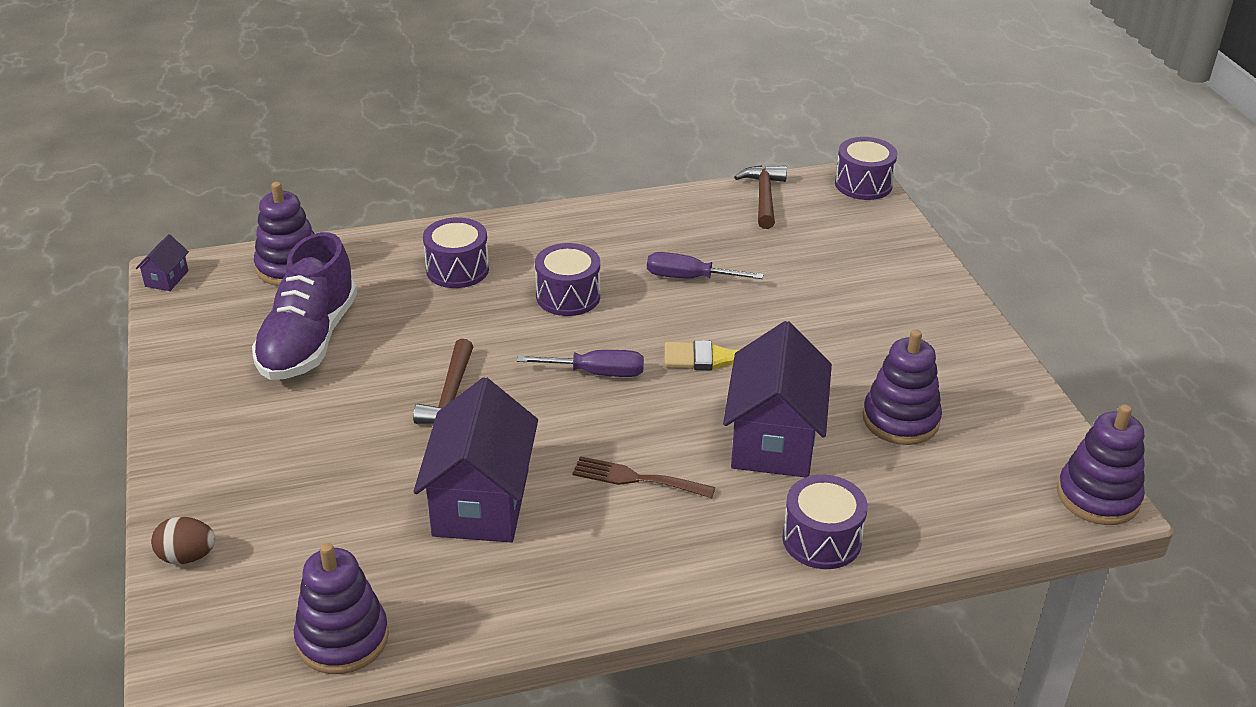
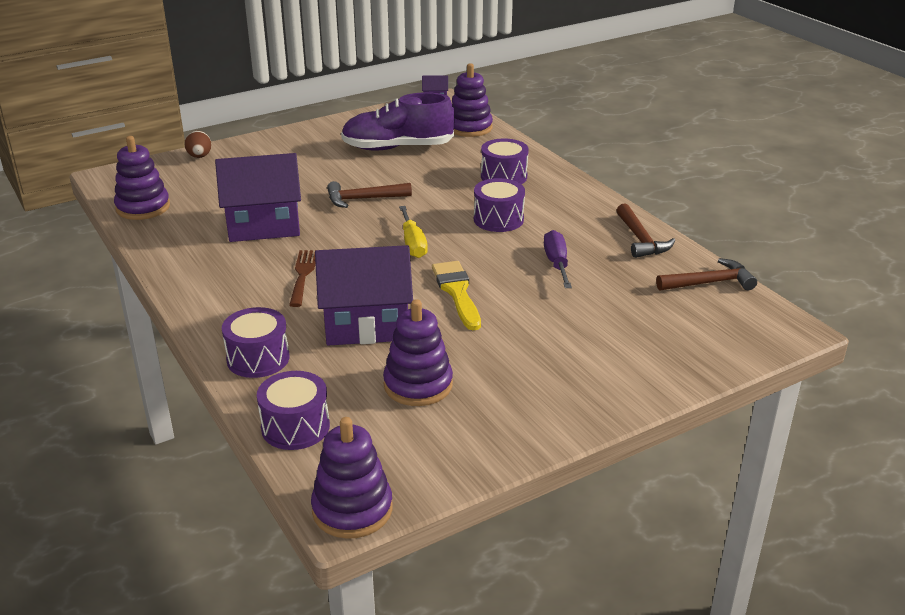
camera: 75 degrees right, 5 degrees down
(597, 373) = (413, 244): purple screwdriver -> yellow screwdriver
(661, 213) = (640, 239): none -> brown hammer
(863, 184) = (784, 334): purple drum -> purple drum (295, 427)

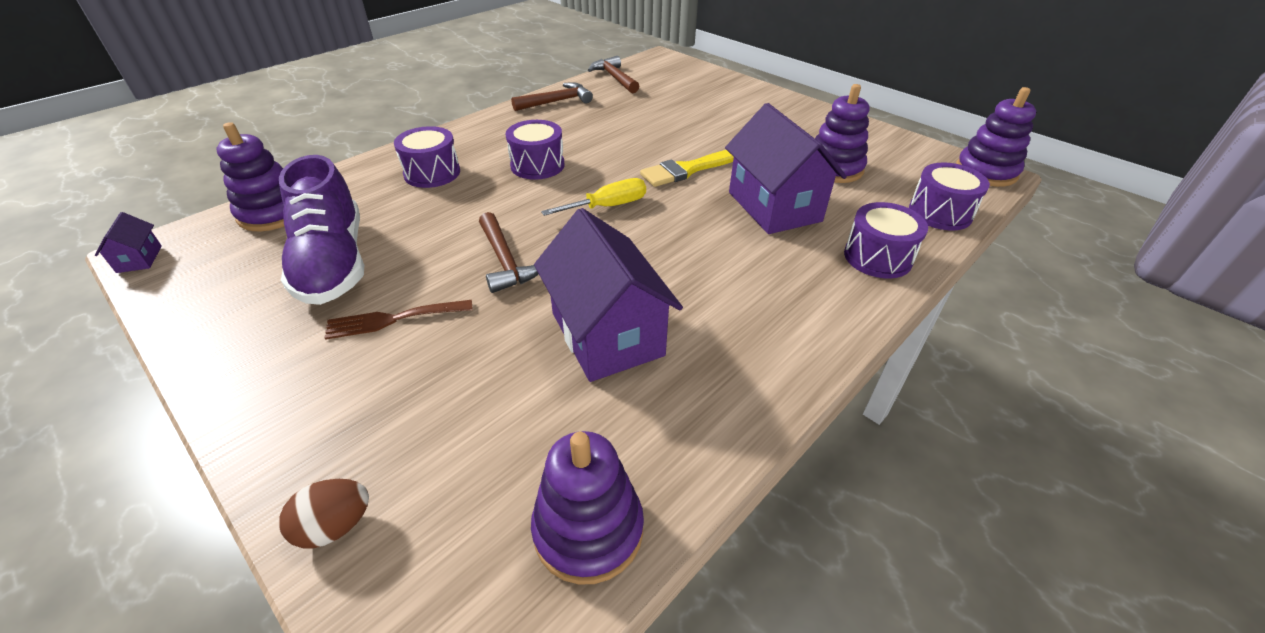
camera: 105 degrees left, 10 degrees up
(303, 275) = (711, 266): brown fork -> brown fork (393, 319)
(557, 263) = (613, 131): purple screwdriver -> none

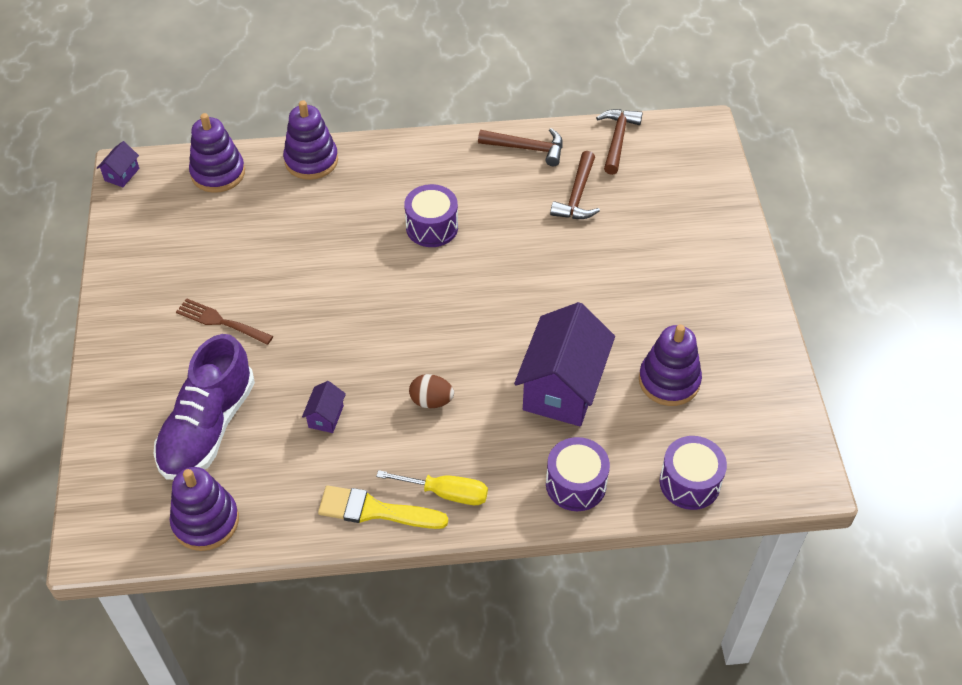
camera: 40 degrees right, 10 degrees up
(333, 263) = (221, 248): purple shoe -> purple shoe (208, 427)
(335, 526) = (106, 436): brown egg -> brown egg (431, 401)
(432, 173) = (349, 190): purple drum -> none
(505, 261) = (321, 315): brown hammer -> brown hammer (577, 195)
(607, 334) = (326, 416): purple house -> purple house, size x0.42
(608, 206) = (438, 306): yellow screwdriver -> yellow screwdriver (446, 493)
(688, 169) = (543, 305): yellow brush -> yellow brush (375, 510)
(986, 172) = (806, 473): purple stacking toy -> purple stacking toy (311, 160)

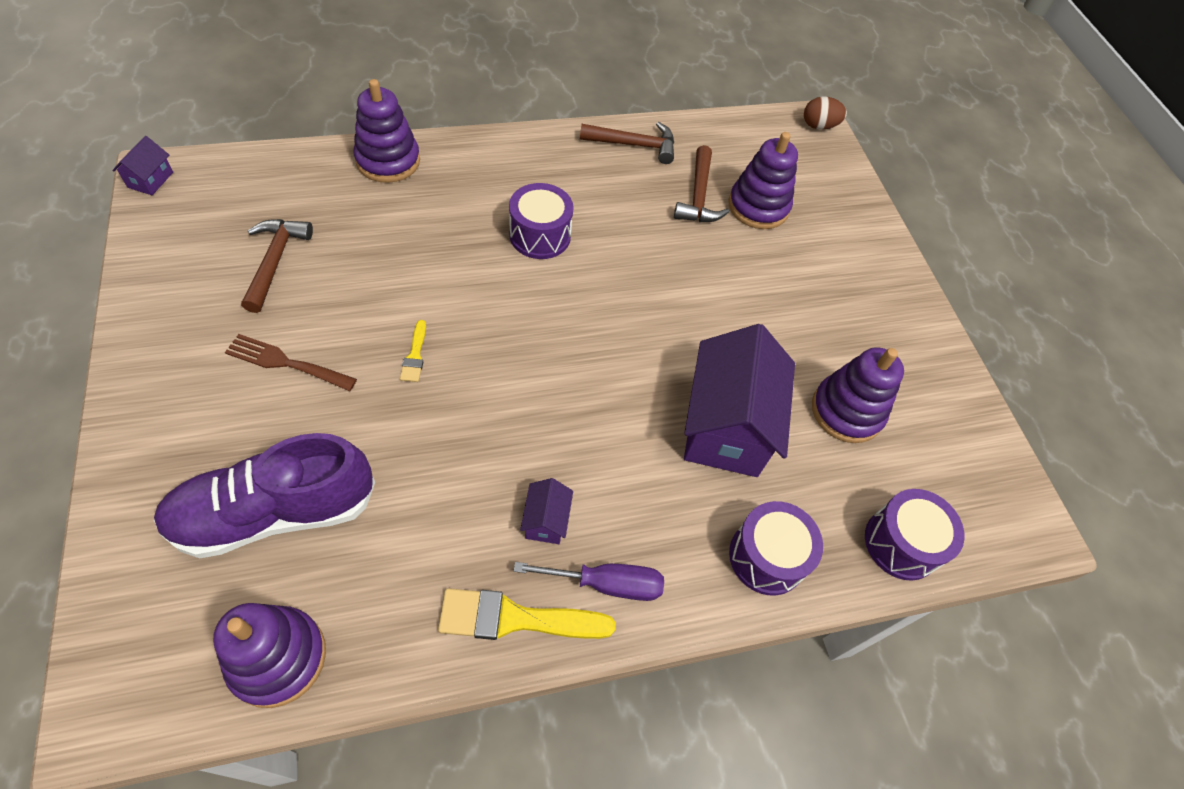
camera: 15 degrees left, 5 degrees up
(208, 427) = (275, 512): purple shoe -> purple shoe turned 60 degrees clockwise
(218, 173) = (274, 176): purple stacking toy -> purple stacking toy (758, 207)
(319, 320) = (415, 355): none -> yellow brush
(326, 416) = (435, 485): purple house -> purple house (546, 520)
(431, 401) = (569, 455): brown egg -> brown egg (819, 126)
(446, 493) = (606, 584): yellow screwdriver -> purple screwdriver
(617, 140) = (729, 135): brown hammer -> brown hammer (275, 261)

